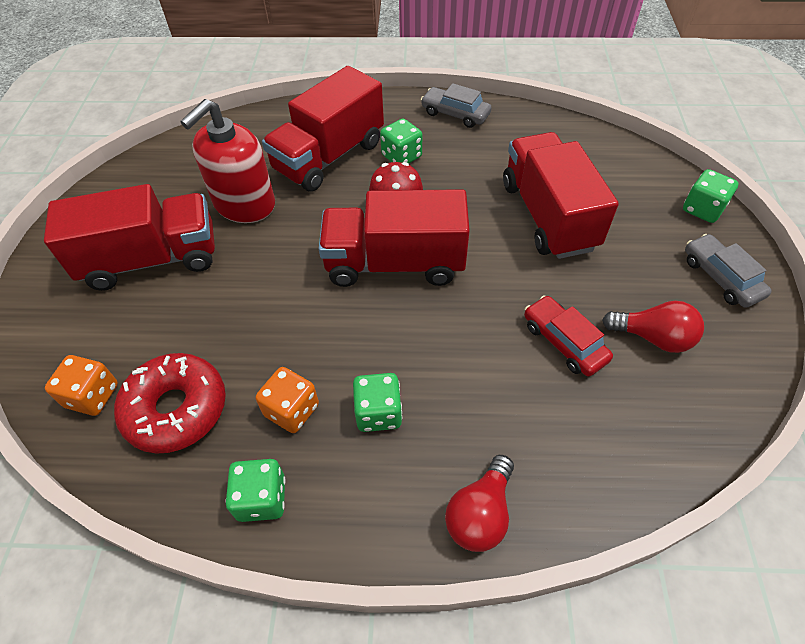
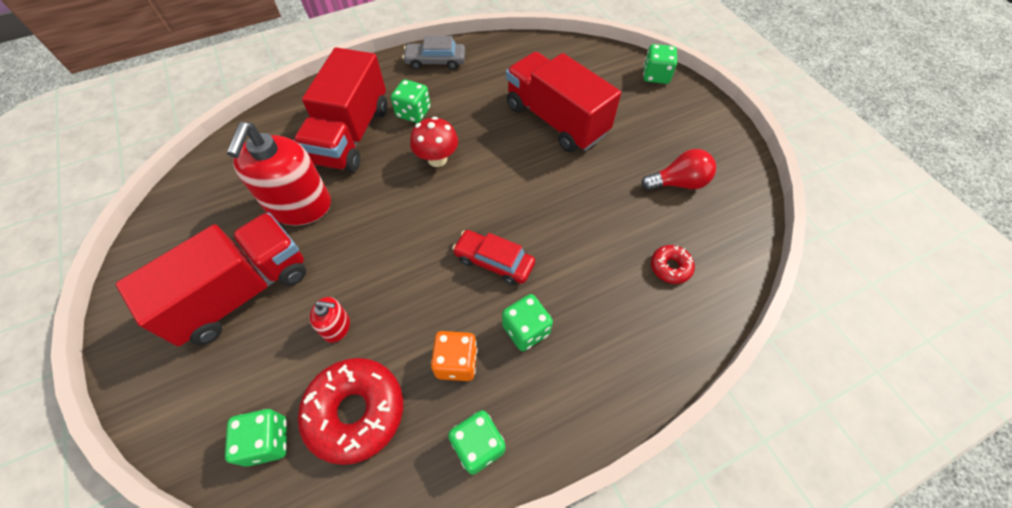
camera: 30 degrees left, 5 degrees up
(92, 396) = (267, 441): orange dice -> green dice
(207, 325) = (336, 327): none -> red soap dispenser
(395, 263) = (464, 204): red truck -> none
(480, 513) = (643, 367): red light bulb -> none
(564, 342) = (623, 212): red car -> red car (494, 262)
(582, 424) = (670, 267): none -> red donut
(720, 277) = (695, 121): grey car -> none

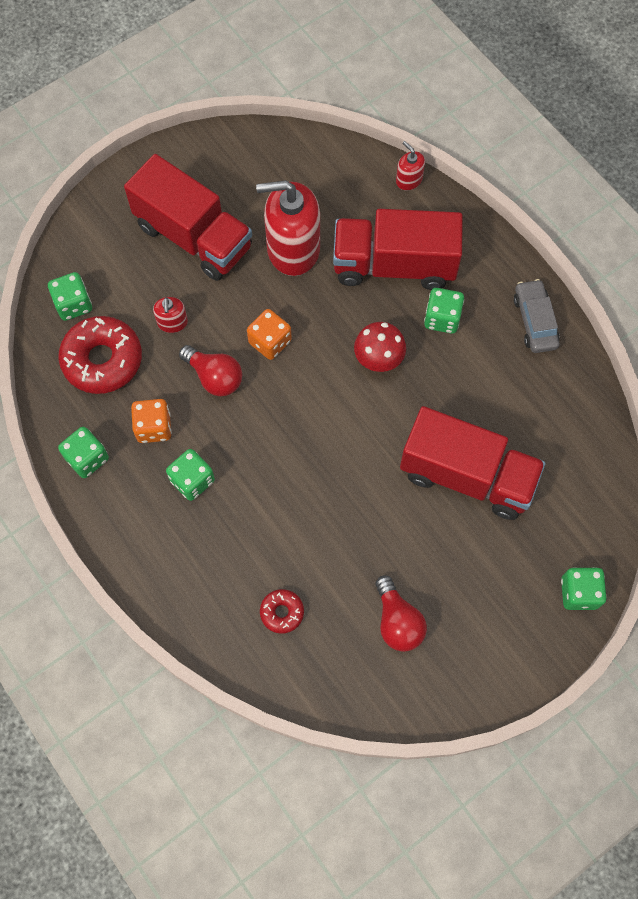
camera: 80 degrees right, 10 degrees up
(273, 113) = (409, 180): none -> red soap dispenser
(392, 238) = (270, 342): none -> orange dice
(415, 293) = (214, 377): none -> red light bulb
(494, 262) = (259, 440): red car -> none
(556, 120) = (467, 476): red truck -> red truck turned 75 degrees clockwise

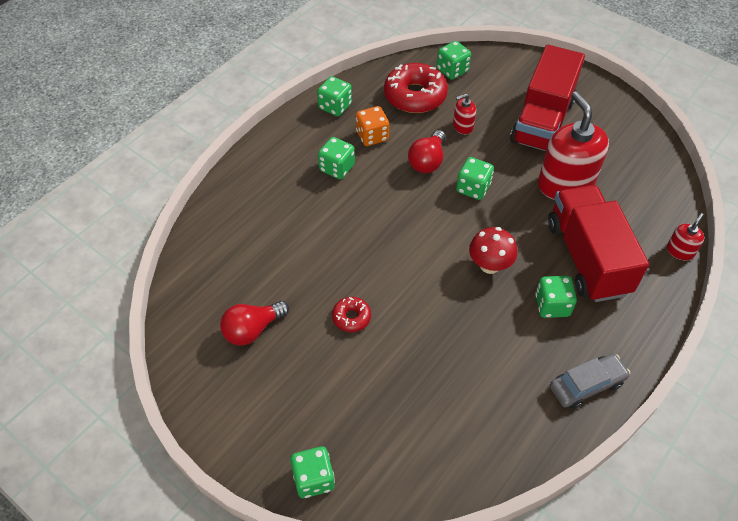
camera: 75 degrees right, 15 degrees down
(270, 342) = (473, 188): orange dice -> green dice
(282, 612) = (243, 247): red donut -> red donut (351, 317)
(467, 476) = (403, 357): red truck -> none

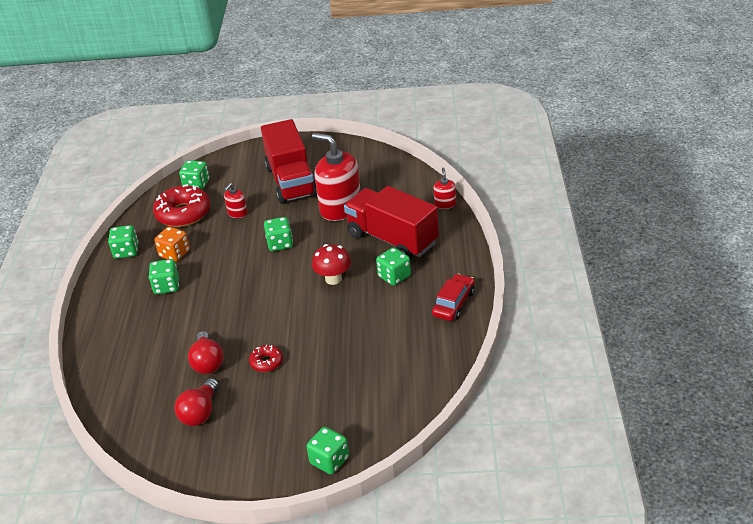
camera: 35 degrees left, 15 degrees down
(427, 161) = (232, 246): red light bulb -> red light bulb (207, 362)
(587, 385) = (454, 303): grey car -> red car

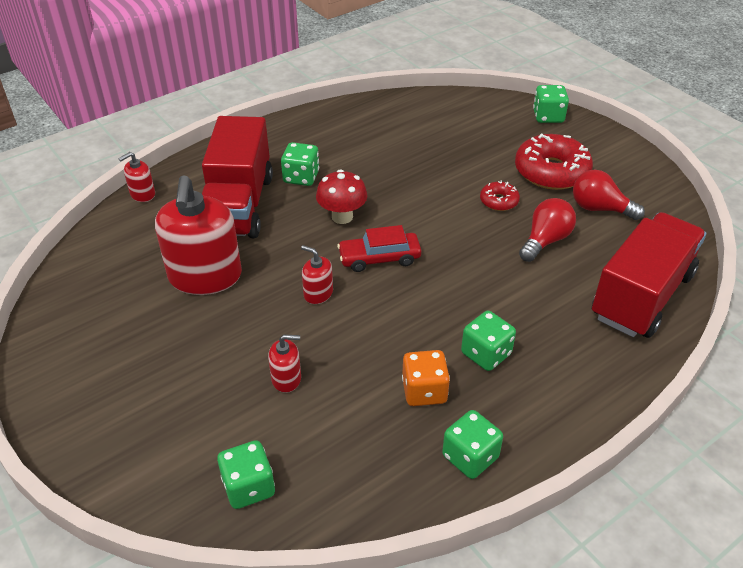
camera: 130 degrees left, 5 degrees up
(183, 213) = (334, 448): red donut -> red donut (551, 171)
(200, 412) = (599, 209): red light bulb -> red light bulb turned 135 degrees counterclockwise
(280, 244) = (318, 293): green dice -> red soap dispenser
(291, 181) = (171, 362): red truck -> red truck (641, 295)
(454, 303) = (309, 127): red car -> red car (379, 258)

